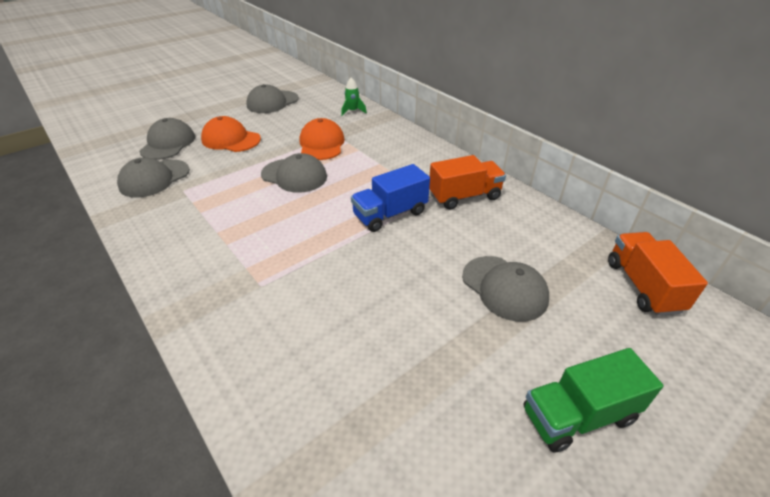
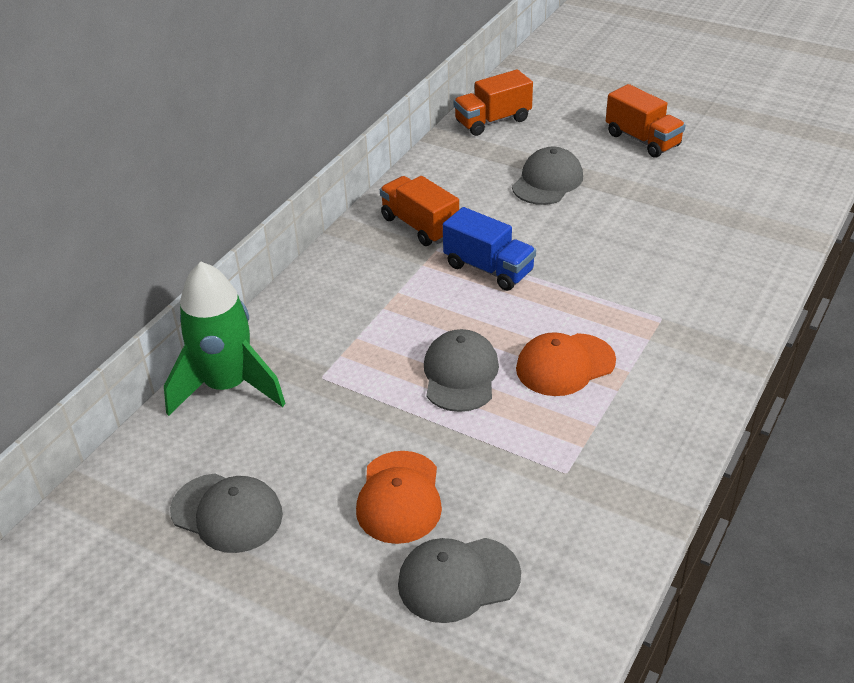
camera: 110 degrees left, 0 degrees up
(154, 178) = (562, 525): grey cap -> none
(321, 144) = (359, 381): orange cap -> orange cap (565, 365)
(352, 111) = (228, 386): green rocket -> green rocket, size x2.43
(578, 415) = (642, 140): green truck -> orange truck

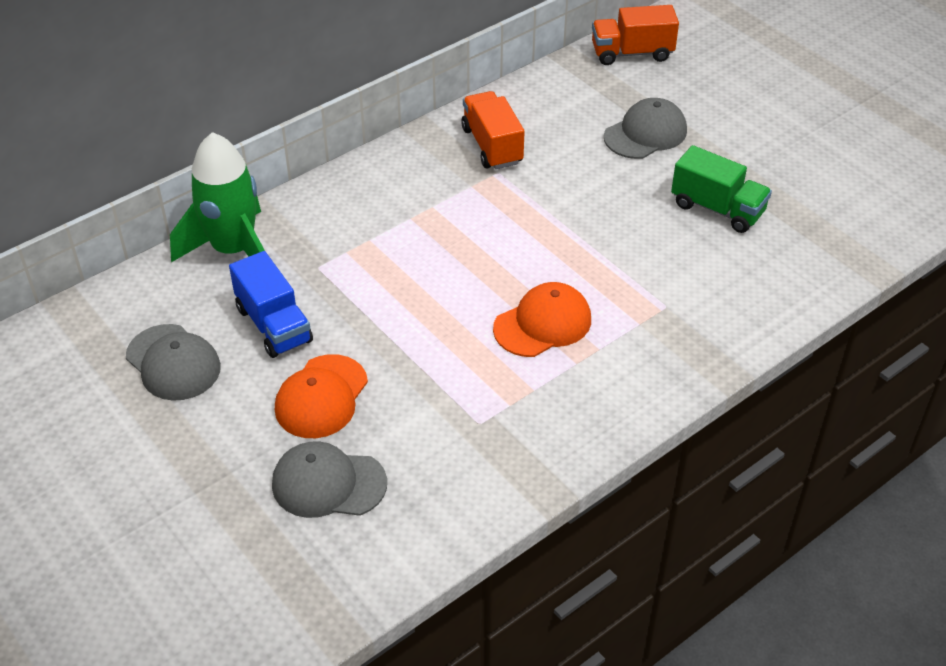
camera: 20 degrees right, 5 degrees up
(460, 374) = (441, 303): grey cap -> none
(488, 269) = (530, 208): blue truck -> blue truck (273, 325)
(565, 365) = (543, 324): orange cap -> orange cap turned 150 degrees clockwise
(642, 140) = (773, 115): orange truck -> none
(649, 225) = (717, 209): none -> green truck

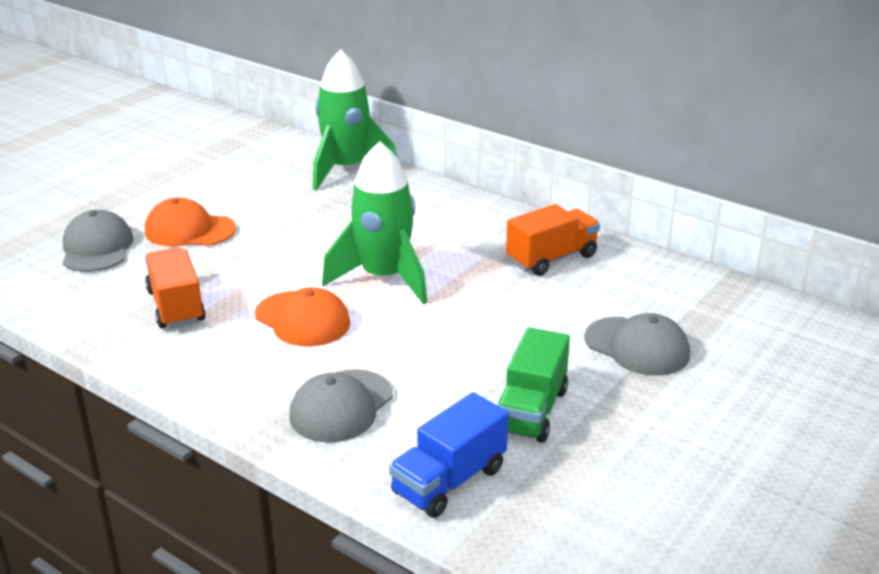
camera: 75 degrees right, 15 degrees down
(173, 363) = (216, 170): grey cap -> grey cap (341, 406)
(273, 325) = (266, 199): blue truck -> blue truck (449, 481)
(487, 258) = (384, 278): none -> green rocket
(632, 53) = (784, 321): orange truck -> orange truck (176, 306)

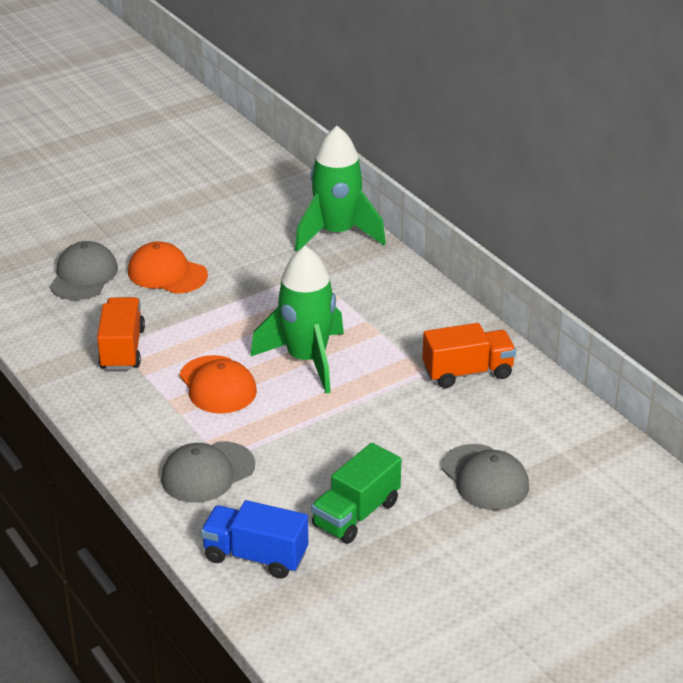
camera: 20 degrees right, 5 degrees up
(449, 481) = (255, 556): blue truck -> blue truck turned 45 degrees clockwise

